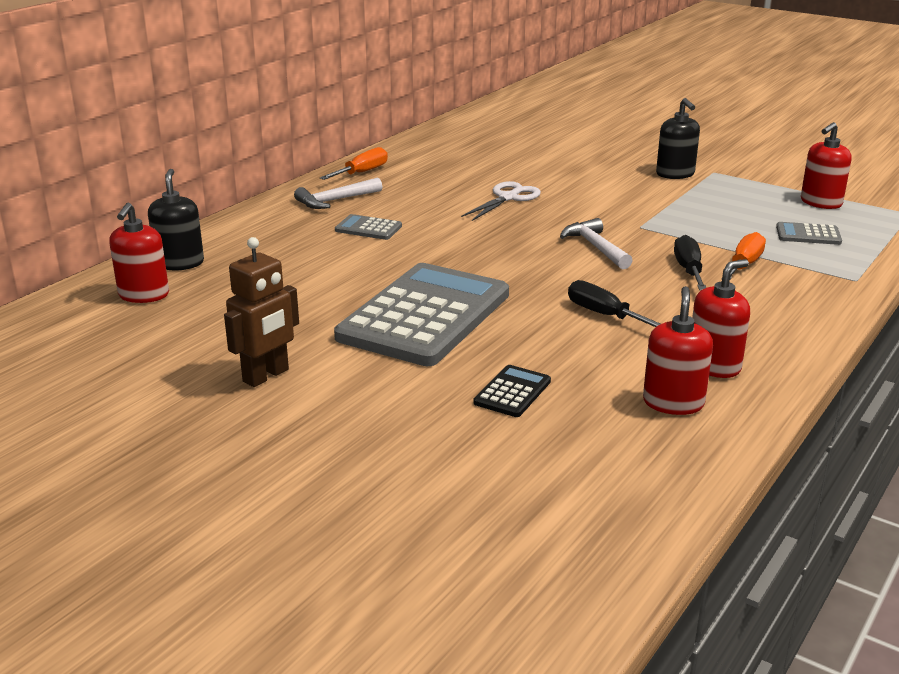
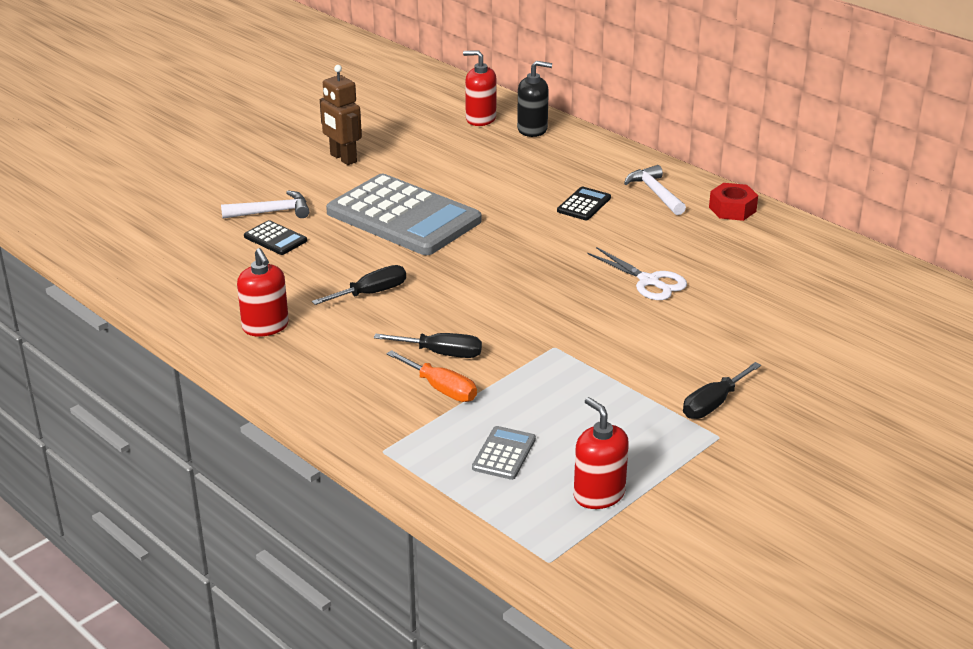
camera: 100 degrees right, 5 degrees up
(362, 172) = (732, 209): orange screwdriver -> red nut
(368, 228) = (584, 204): grey calculator -> black calculator
(595, 247) = (510, 312): white hammer -> white hammer (272, 212)
(673, 403) = (225, 298): red soap dispenser -> none
(675, 174) = (713, 404): black soap dispenser -> black screwdriver

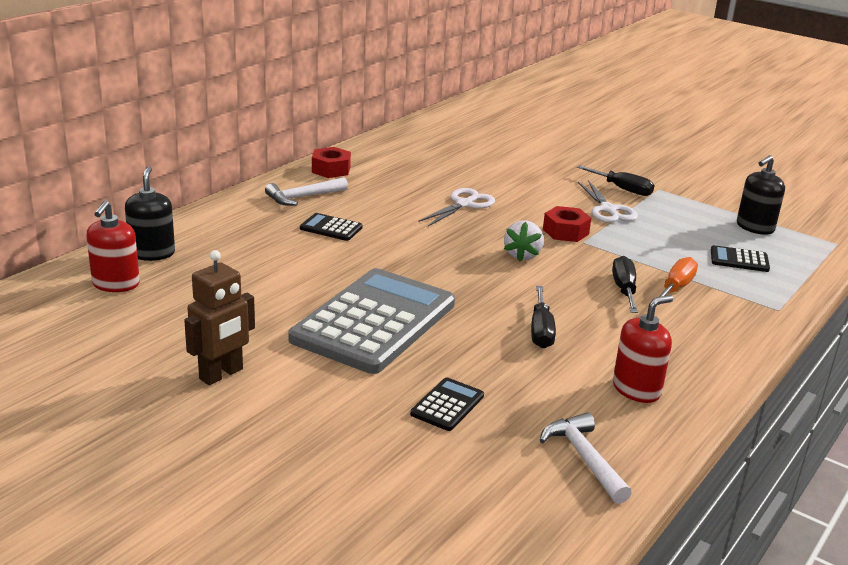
camera: 100 degrees left, 5 degrees down
(272, 212) = (379, 415): white hammer -> white hammer (584, 458)
(371, 293) = (541, 331): black screwdriver -> black screwdriver turned 135 degrees counterclockwise
(504, 454) = (739, 260): grey calculator -> black calculator
(522, 303) = (522, 255): none -> white strawberry
(580, 338) = (565, 231): none -> red nut
(599, 494) = (755, 227): red soap dispenser -> black soap dispenser
(644, 380) = (608, 210): none -> white scissors

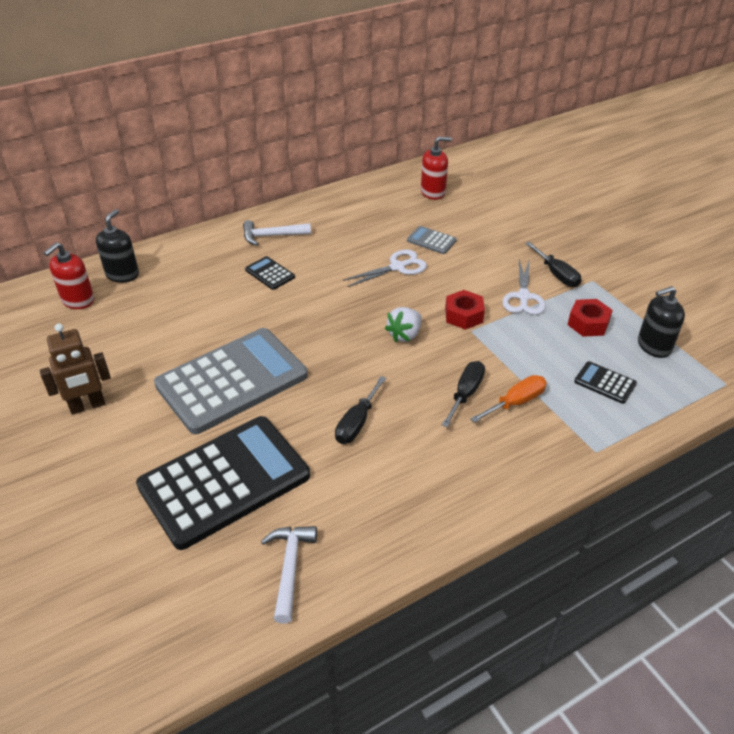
camera: 25 degrees right, 15 degrees up
(331, 169) = (315, 209): red nut -> red nut (588, 323)
(447, 405) = (224, 481): black calculator -> black calculator, size x2.48
(479, 179) = (431, 240): none -> grey calculator
(636, 389) = (389, 508): red soap dispenser -> red soap dispenser (433, 192)

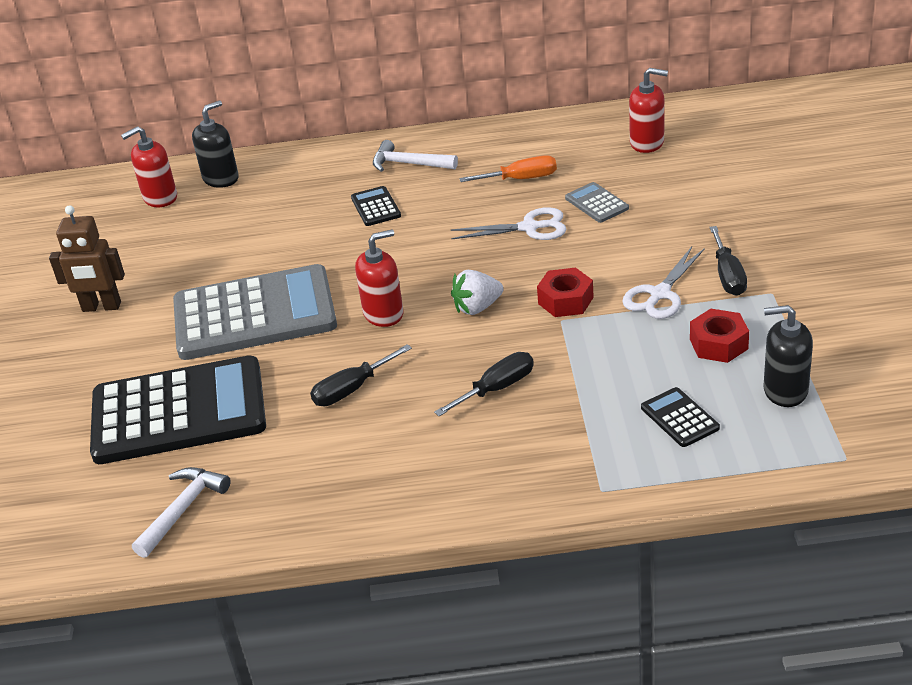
camera: 30 degrees right, 5 degrees down
(337, 356) = (383, 314): none -> red soap dispenser
(516, 402) = (549, 412): orange screwdriver -> orange screwdriver (521, 179)

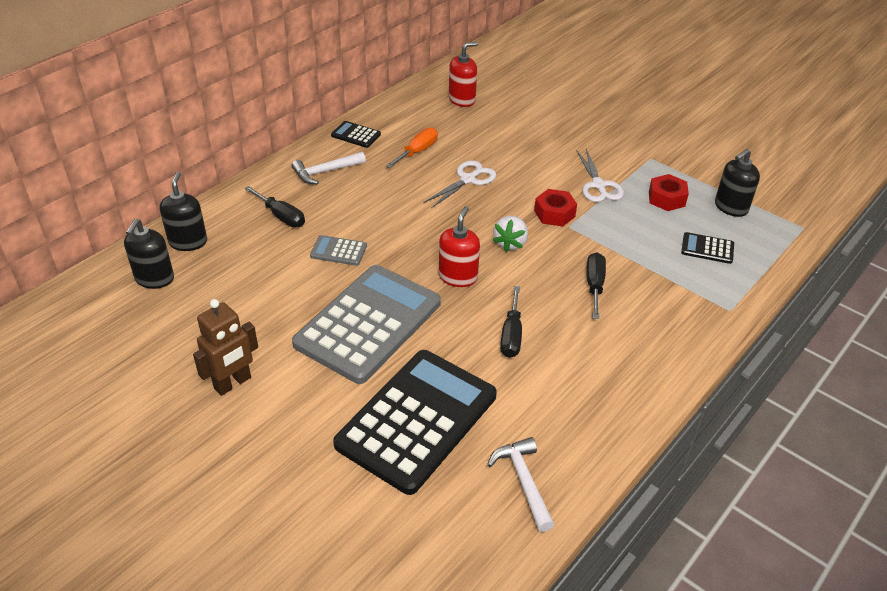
camera: 50 degrees left, 5 degrees up
(160, 198) = (154, 278): red soap dispenser -> black soap dispenser
(376, 207) = (345, 210): black calculator -> black calculator (356, 135)
(596, 203) = (486, 148): grey calculator -> grey calculator (338, 251)
(728, 276) = (617, 159): black screwdriver -> black screwdriver (281, 216)

